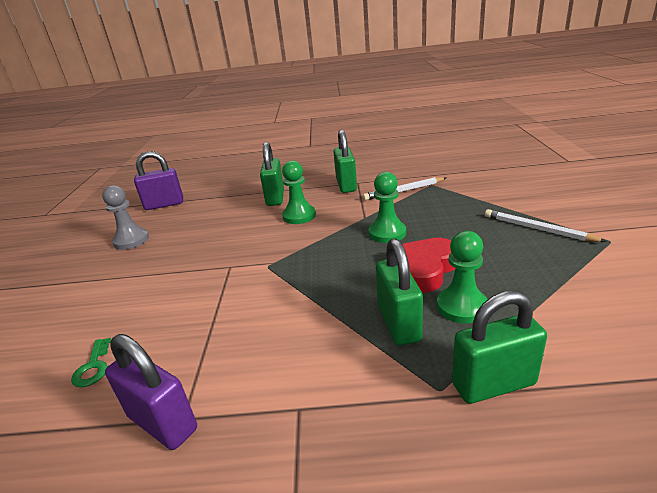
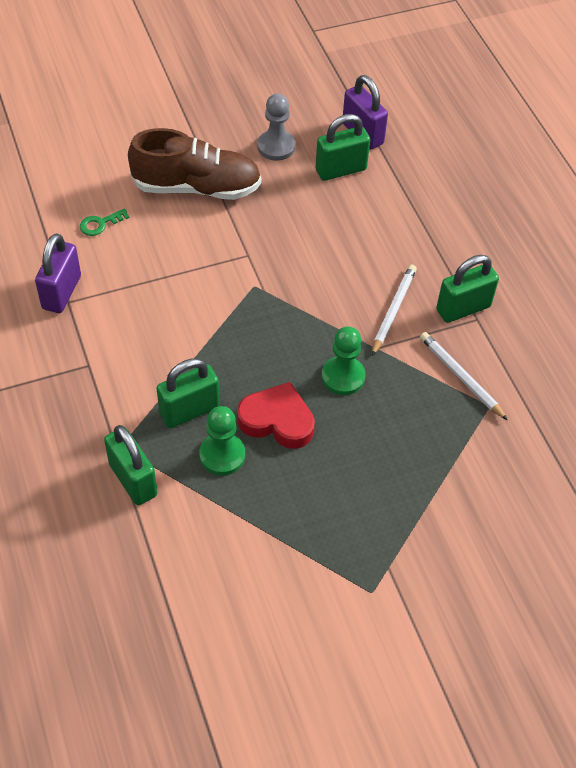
camera: 65 degrees right, 25 degrees up
(124, 287) = (197, 187): none -> brown shoe
(275, 198) = (407, 241): green padlock -> green padlock (340, 170)
(299, 216) = (365, 281): green pawn -> none
(537, 229) = (385, 523): white pencil -> white pencil (393, 310)

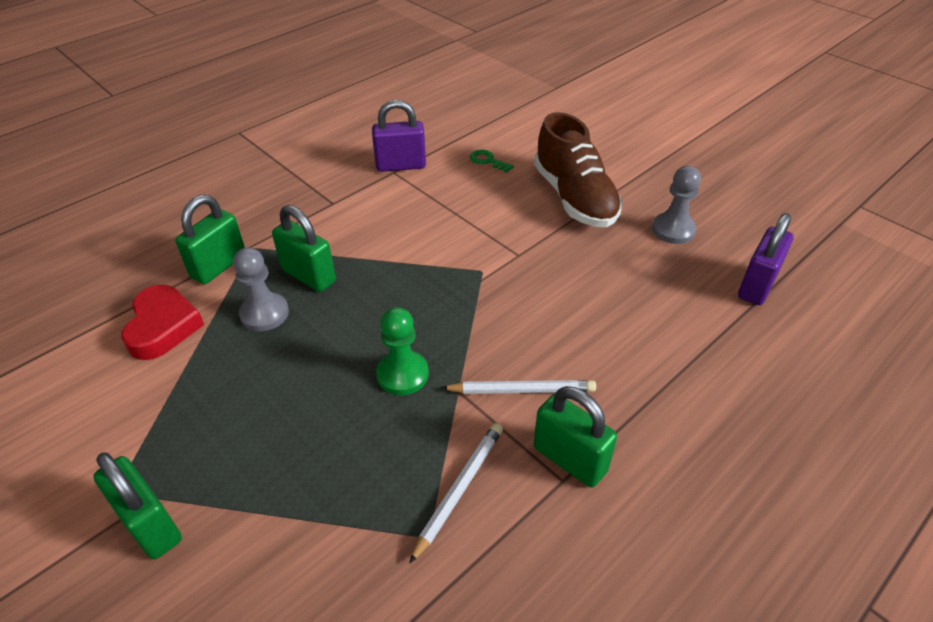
camera: 70 degrees right, 10 degrees down
(222, 455) = (264, 313): green pawn -> grey pawn
(277, 420) = (321, 340): red heart -> red heart (163, 327)
(340, 170) = (688, 284): green padlock -> green padlock (151, 525)

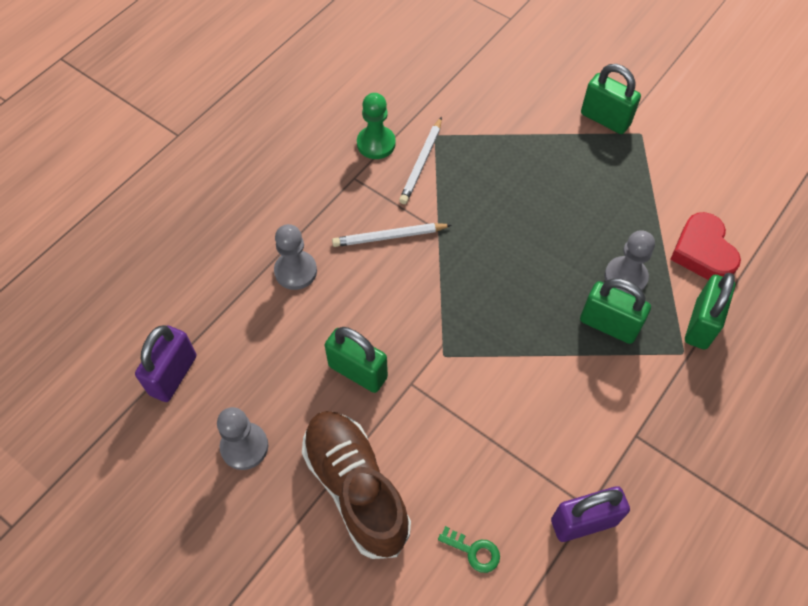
camera: 170 degrees right, 15 degrees up
(402, 374) = (485, 237): green pawn -> green pawn (376, 144)
(570, 459) = (350, 191): green padlock -> green padlock (358, 372)
(639, 365) = (295, 271): none -> grey pawn

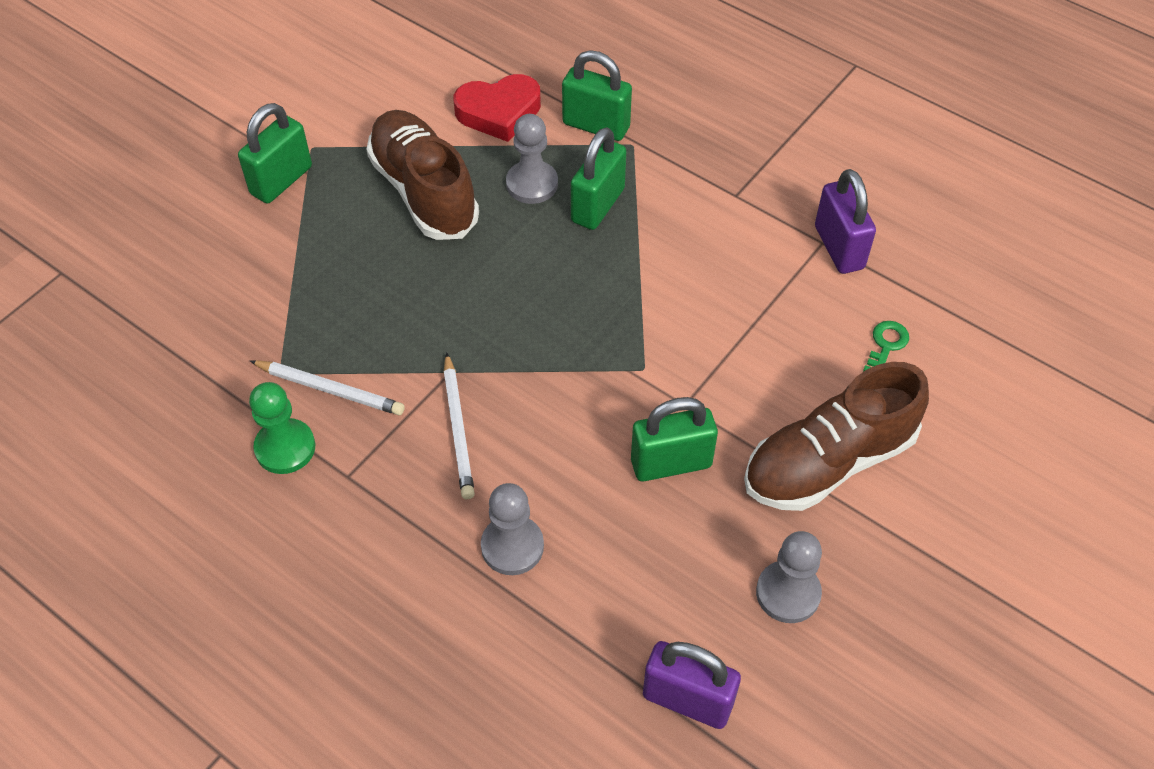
camera: 90 degrees left, 5 degrees down
(358, 372) = (671, 463): green padlock -> green padlock turned 45 degrees clockwise
(607, 205) = (424, 191): none -> brown shoe

